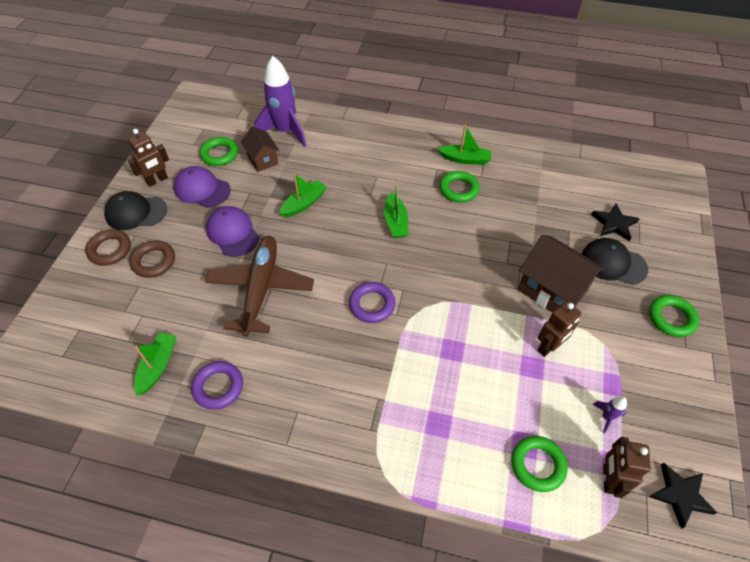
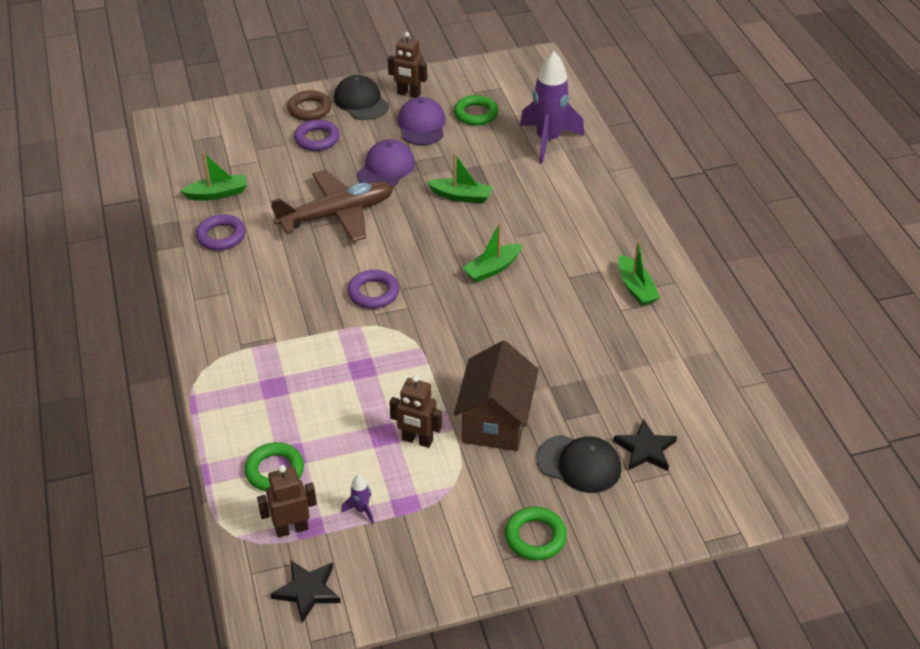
camera: 60 degrees right, 10 degrees down
(154, 261) = (317, 139): brown ring -> purple ring
(263, 159) = (494, 144): brown house -> none
(458, 189) = (582, 299): green ring -> none
(613, 263) = (579, 464): black cap -> black cap turned 120 degrees clockwise

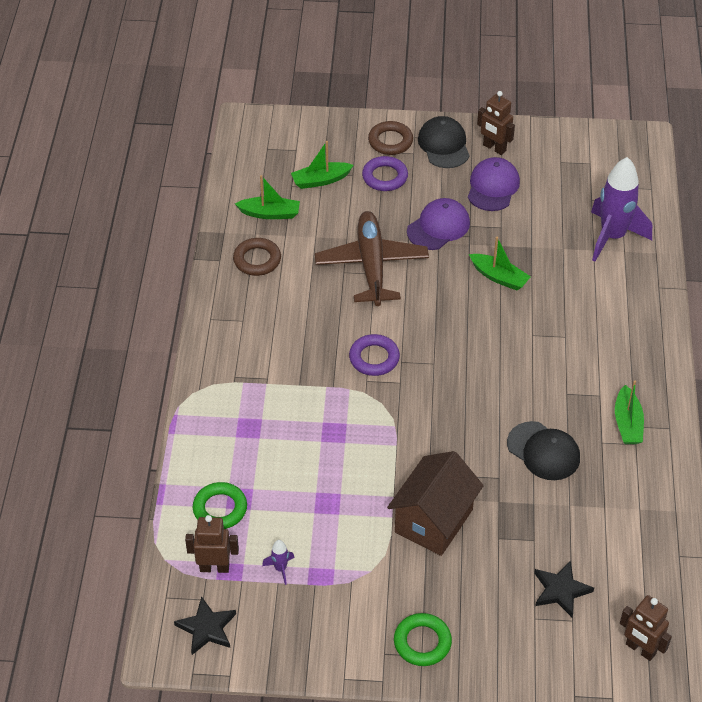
camera: 20 degrees right, 5 degrees up
(221, 236) = (257, 260): purple ring -> brown ring
(336, 215) = (371, 265): brown plane -> brown plane turned 90 degrees counterclockwise
(417, 440) = (355, 518): brown robot -> brown robot (640, 649)
(476, 114) = (552, 188): green ring -> none
(492, 269) = (496, 364): green boat -> green boat (321, 180)
(579, 464) = (492, 586): black cap -> black cap (543, 451)

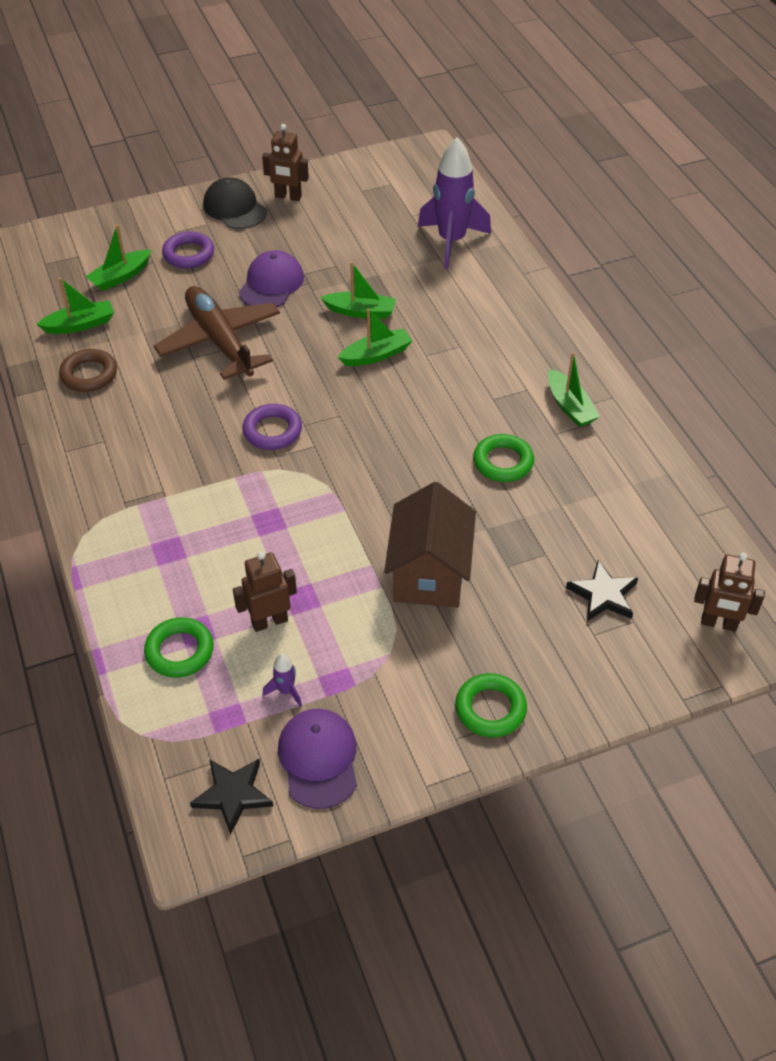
camera: 25 degrees left, 0 degrees up
(214, 567) = (206, 720): brown robot -> brown robot (269, 621)
(390, 141) = (176, 220): brown ring -> none
(491, 321) = (376, 355): none -> green boat
(493, 187) = (306, 231): purple cap -> purple cap (318, 759)
(543, 451) = (503, 462): black cap -> green ring

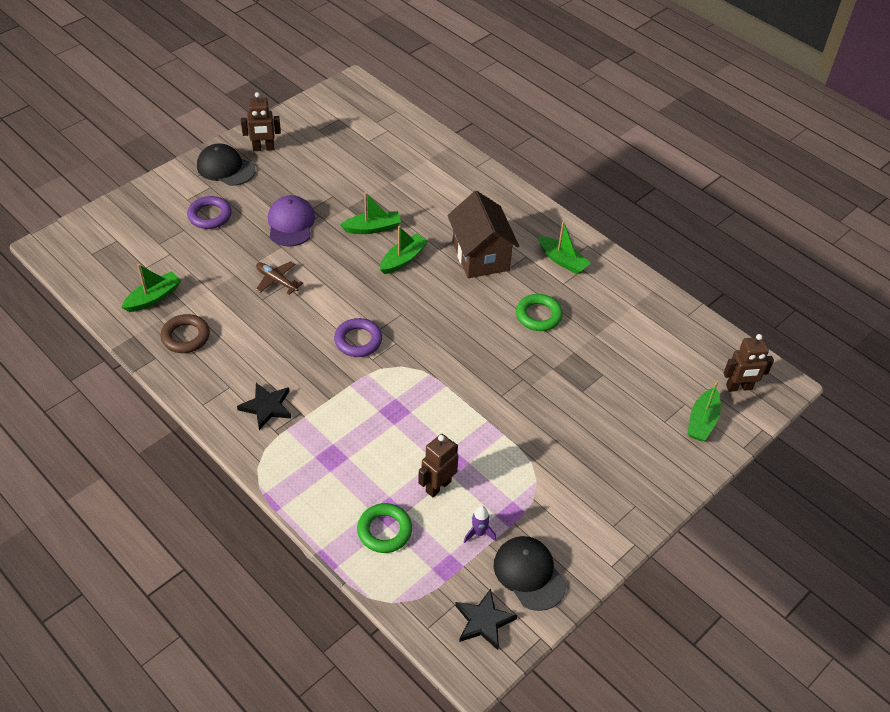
camera: 25 degrees left, 0 degrees up
(120, 277) = (164, 249): green boat -> green boat (702, 421)
(220, 341) = (277, 281): brown plane -> brown plane, size x0.47
(318, 759) = (529, 574): purple cap -> black cap
(429, 574) = (532, 414): brown house -> brown house (480, 256)
(451, 242) = (410, 155): purple rocket -> none
(490, 709) = (625, 497): green ring -> none
(603, 595) = (656, 391): black star -> black star (266, 407)

